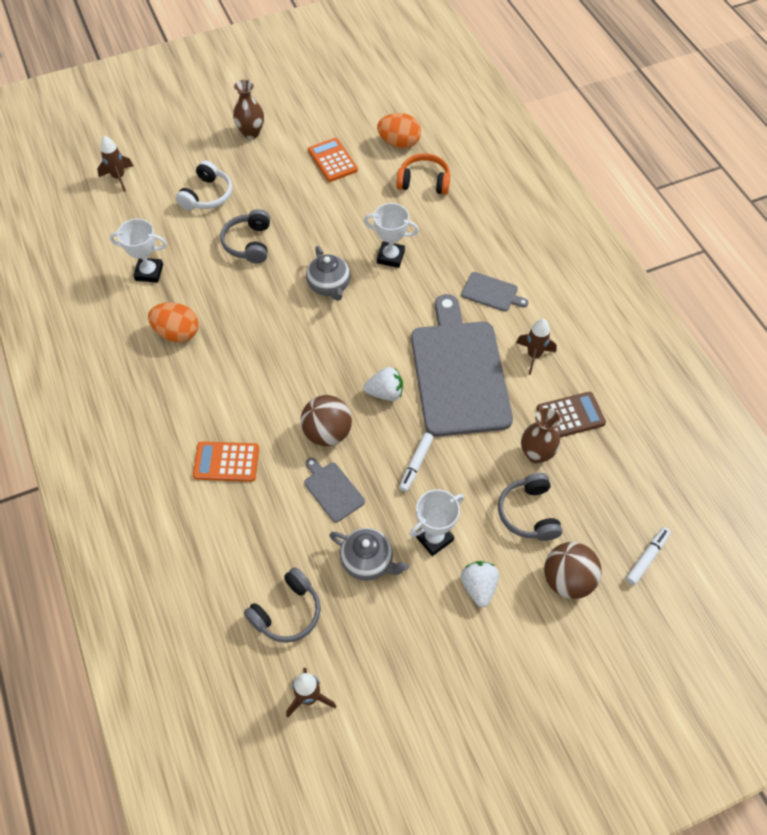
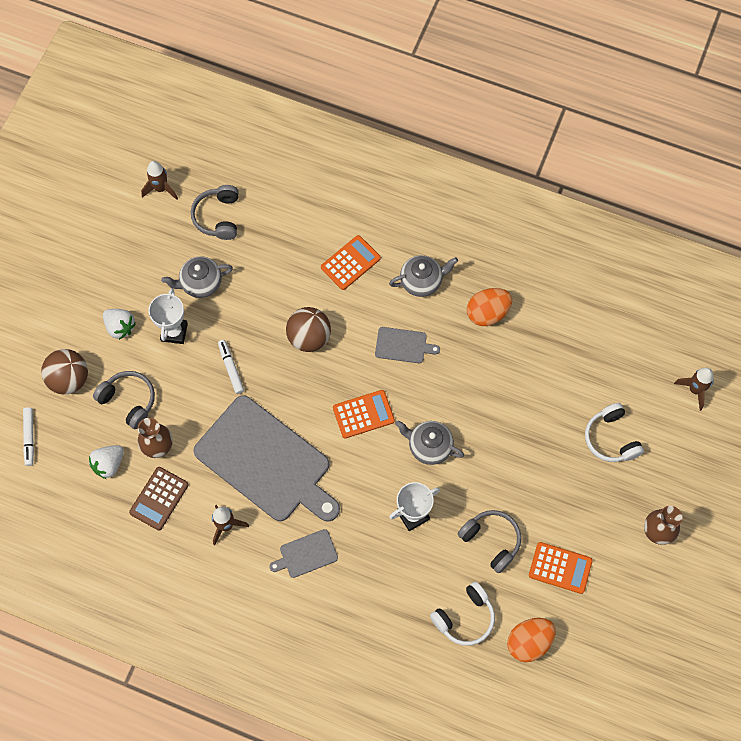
camera: 135 degrees right, 10 degrees up
(149, 272) = (565, 337): white trophy -> none
(192, 397) = (422, 281): none -> grey teapot
(249, 243) = (528, 427): grey headphones -> grey headphones (491, 541)
(332, 490) = (266, 305): grey cutting board -> grey cutting board (403, 345)
(350, 344) = (363, 414): none -> orange calculator
(385, 393) = (301, 399): white strawberry -> white strawberry (109, 464)
(424, 182) = (465, 618): orange headphones -> white headphones

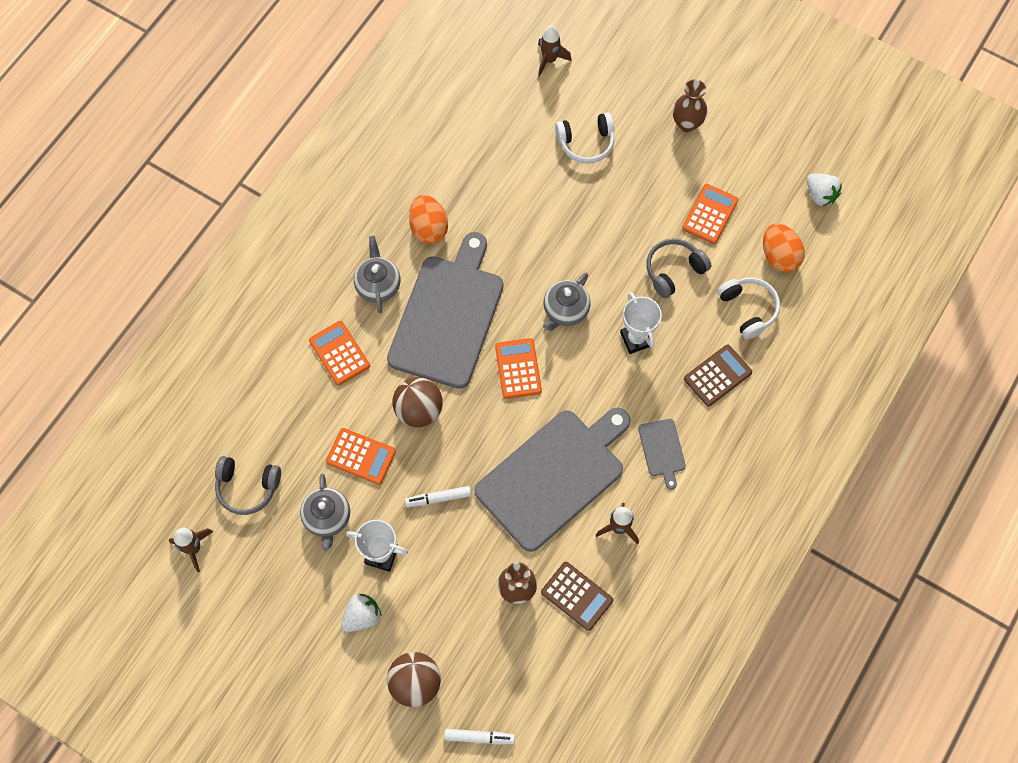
camera: 80 degrees left, 0 degrees up
(109, 464) = (527, 648): white strawberry -> white strawberry (820, 195)
(129, 401) = (455, 616): grey headphones -> none
(259, 299) = (361, 456): none -> orange calculator
(389, 596) = (717, 376): none -> brown calculator
(403, 345) = (448, 316): grey cutting board -> grey cutting board, size x2.38

